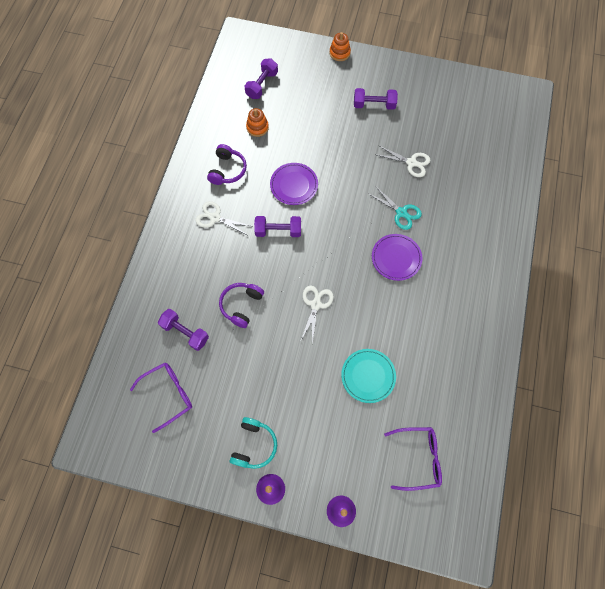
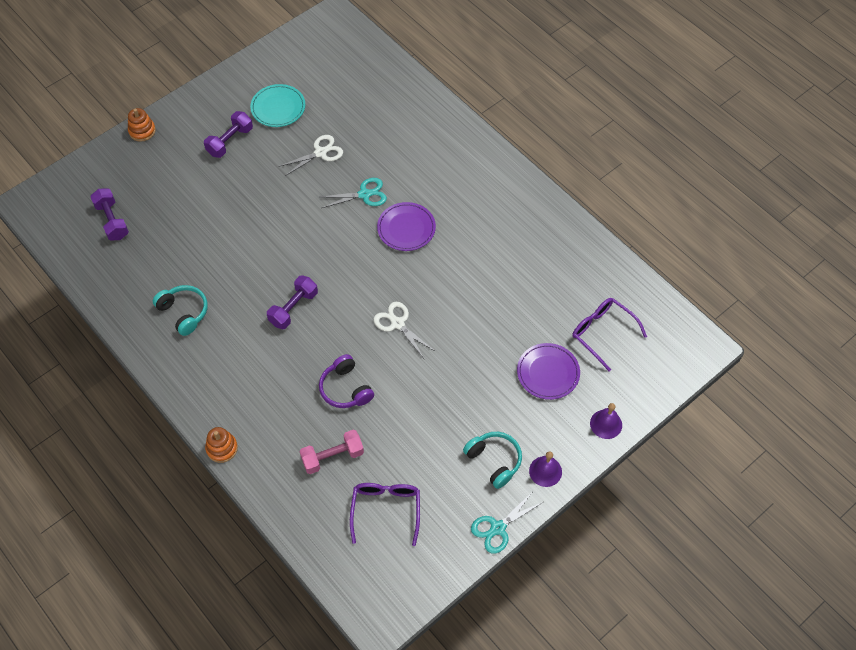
camera: 55 degrees left, 10 degrees down
(185, 332) = (332, 457): purple dumbbell -> pink dumbbell
(203, 483) = (497, 528): none -> turquoise scissors
(215, 217) = (228, 356): white scissors -> none
(227, 170) = (184, 312): purple headphones -> turquoise headphones
(257, 127) = (159, 255): orange stacking toy -> orange stacking toy (222, 448)
(294, 185) = (255, 264): purple plate -> purple plate (548, 373)
(368, 376) = (501, 324): turquoise plate -> turquoise plate (278, 108)
(417, 458) = (603, 333): purple glasses -> purple glasses turned 75 degrees counterclockwise

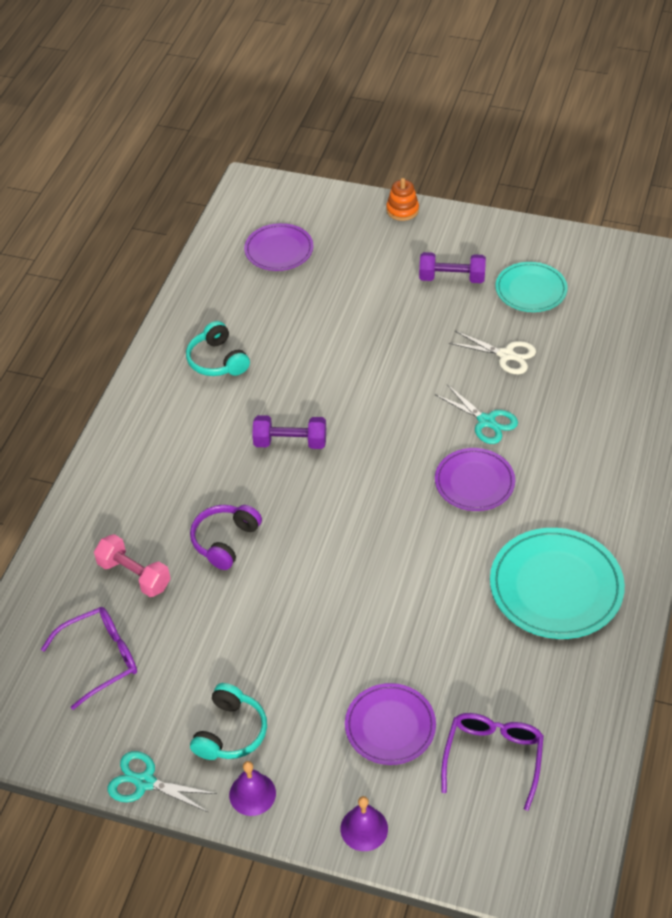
camera: 60 degrees right, 10 degrees down
(112, 221) = (279, 250): purple dumbbell -> purple plate
(184, 312) = (217, 360): turquoise headphones -> turquoise headphones turned 135 degrees clockwise
(222, 448) = (83, 477): orange stacking toy -> none
(397, 323) = (342, 542): white scissors -> none
(512, 234) = (556, 587): none -> turquoise plate

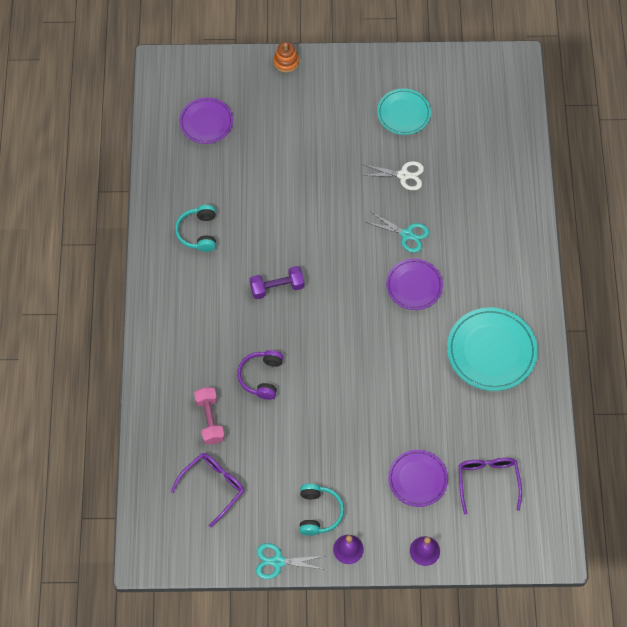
camera: 20 degrees left, 15 degrees up
(134, 575) = (210, 420): pink dumbbell -> pink dumbbell turned 60 degrees clockwise
(217, 360) = (198, 232): turquoise headphones -> turquoise headphones turned 45 degrees clockwise
(451, 278) = (343, 117): purple dumbbell -> none

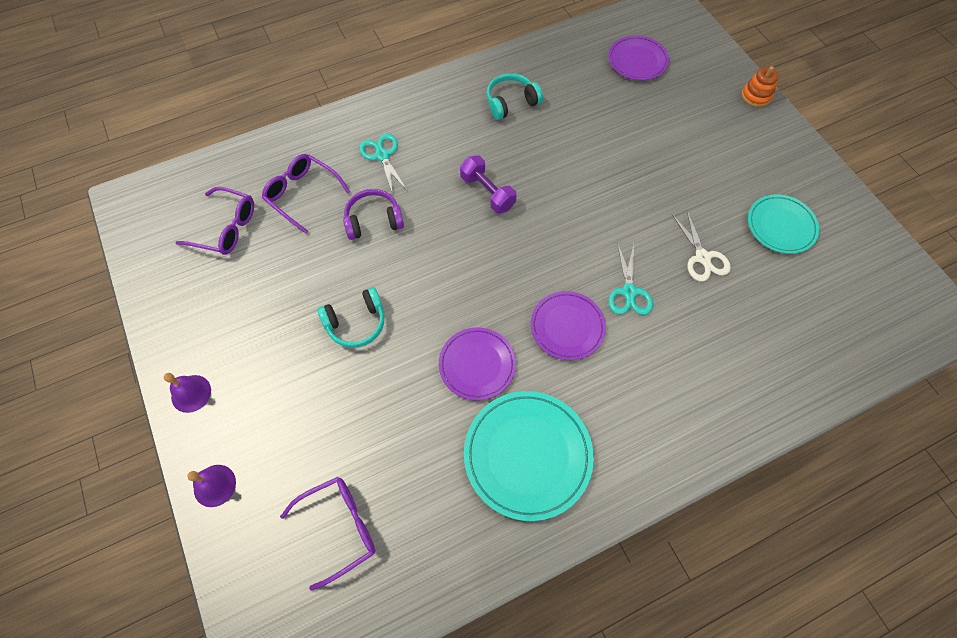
camera: 65 degrees right, 0 degrees up
(210, 420) = (303, 195): pink dumbbell -> purple glasses
(277, 561) = (154, 325): turquoise scissors -> turquoise scissors (382, 155)
(319, 512) = (228, 342): turquoise headphones -> turquoise headphones (356, 323)
(417, 479) = (310, 436): purple plate -> purple plate (477, 364)

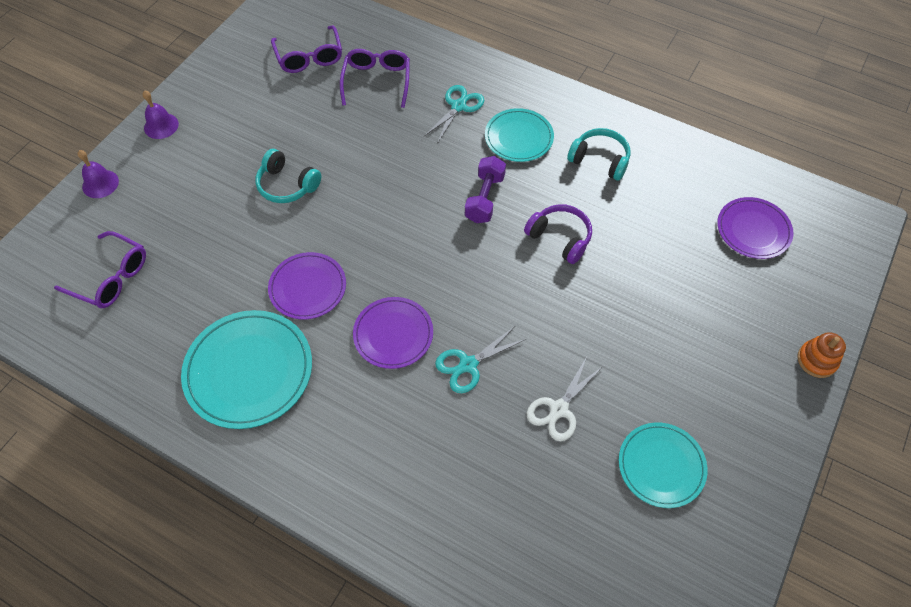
camera: 55 degrees right, 5 degrees down
(373, 220) = (390, 139): purple headphones -> purple headphones (560, 238)
(448, 136) = (518, 137): none -> turquoise plate

